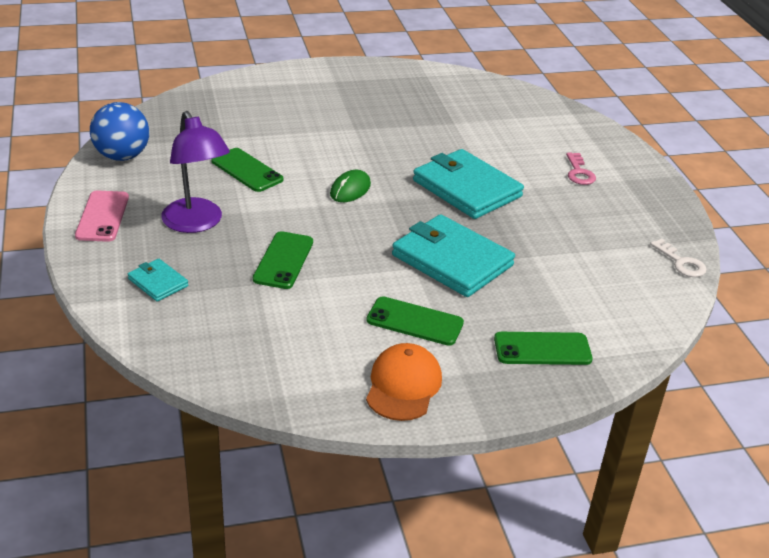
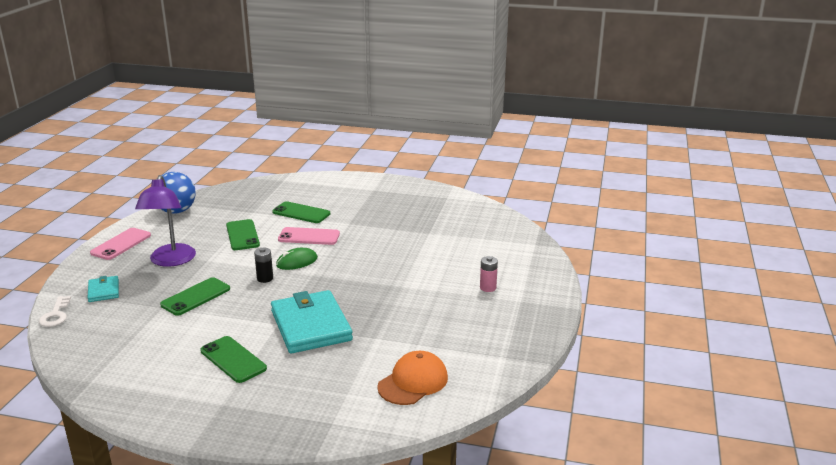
camera: 30 degrees right, 10 degrees down
(328, 155) = (309, 237): none -> pink phone
(338, 218) = (265, 278): none -> black battery
(403, 386) = (172, 400): orange cap -> orange cap (413, 382)
(466, 188) = (382, 279): turquoise wallet -> none
(542, 349) = (301, 405): green phone -> green phone (301, 213)
(579, 173) = (488, 288): pink key -> pink battery
(681, 263) = (495, 374): white key -> white key (55, 315)

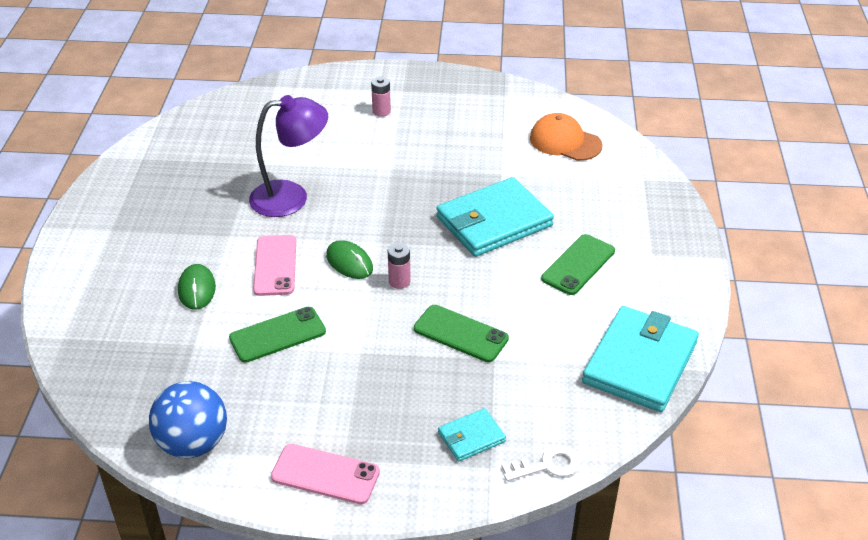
camera: 100 degrees left, 15 degrees up
(105, 370) = (639, 362): none -> turquoise wallet
(171, 261) = (370, 391): purple lamp -> purple lamp (291, 197)
(265, 278) = (399, 281): black battery -> pink battery
(301, 213) = (197, 289): green phone -> green mouse

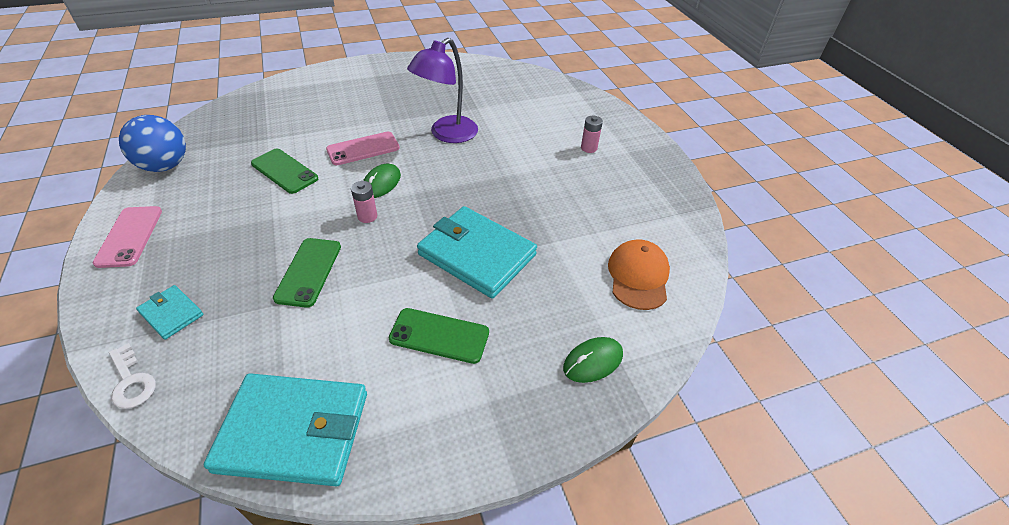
camera: 65 degrees right, 5 degrees up
(197, 289) = (325, 123): green mouse -> green mouse (593, 361)
(291, 197) = (447, 134): purple lamp -> purple lamp turned 75 degrees clockwise

